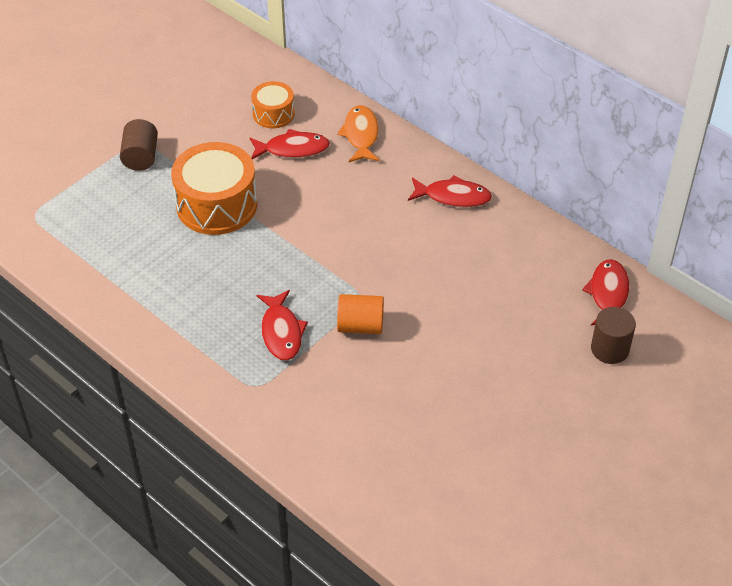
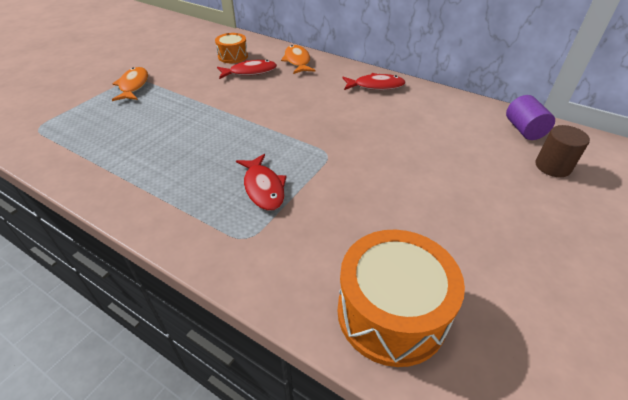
camera: 10 degrees left, 5 degrees down
(140, 157) = (133, 86): brown cylinder -> orange fish
(217, 205) = (195, 107): orange drum -> orange drum (391, 313)
(360, 326) = (334, 174): orange cylinder -> none
(608, 294) = (524, 130): red fish -> purple cylinder

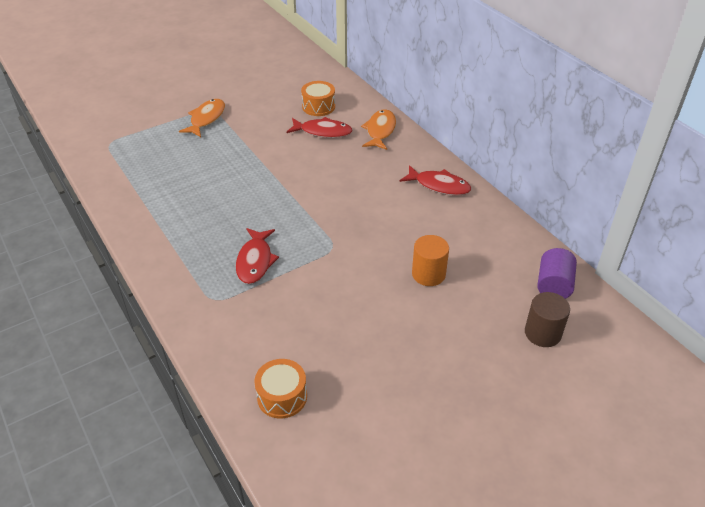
camera: 25 degrees right, 0 degrees up
(391, 313) = (282, 396): orange drum -> orange drum, size x0.55
(426, 151) = (428, 274): none -> orange cylinder

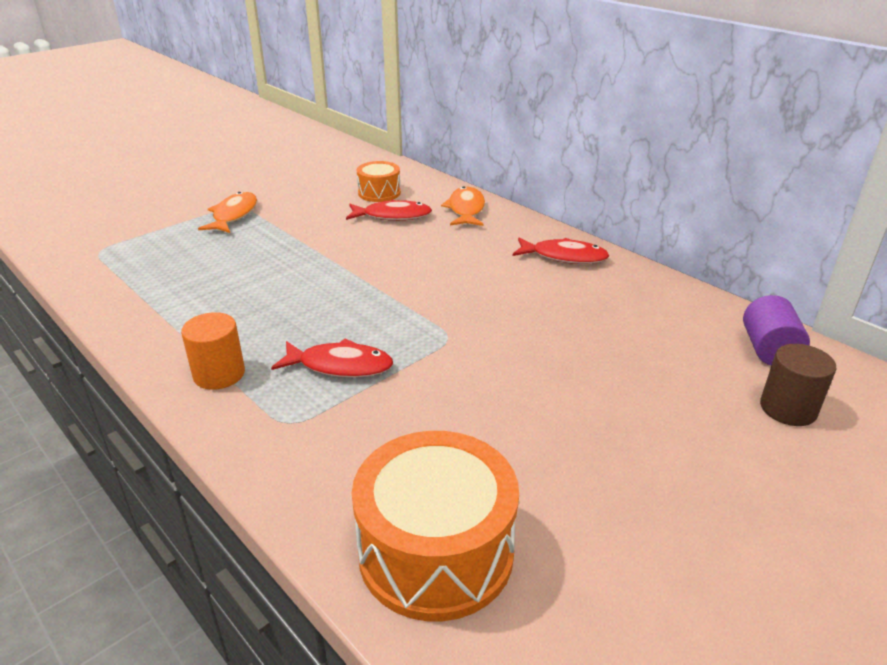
camera: 10 degrees left, 10 degrees down
(255, 261) = (340, 366): red fish -> red fish turned 75 degrees counterclockwise
(282, 396) = (436, 551): orange drum -> orange drum, size x1.82
(428, 274) = (595, 355): orange cylinder -> orange cylinder (219, 374)

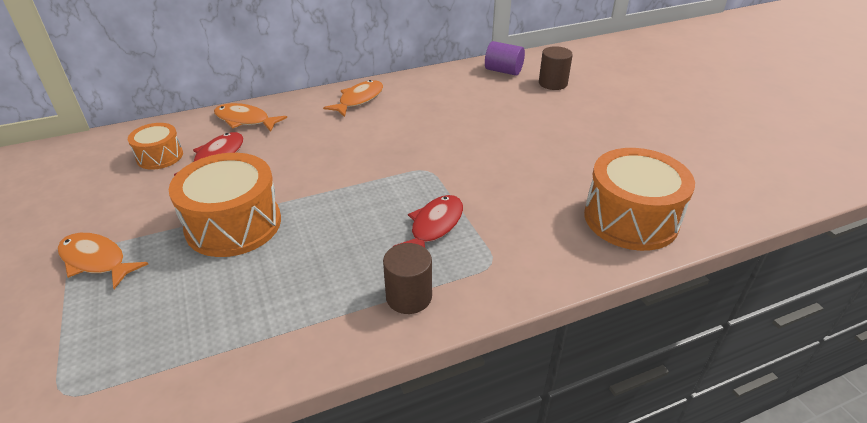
camera: 70 degrees left, 5 degrees up
(219, 374) = (409, 297): orange cylinder -> brown cylinder
(298, 253) = (233, 224): none -> orange drum
(564, 257) = (359, 100): red fish -> orange fish

